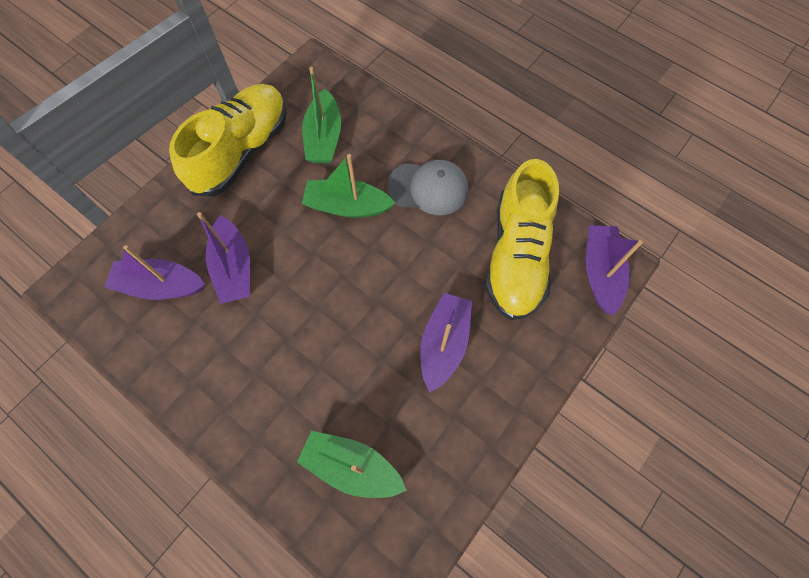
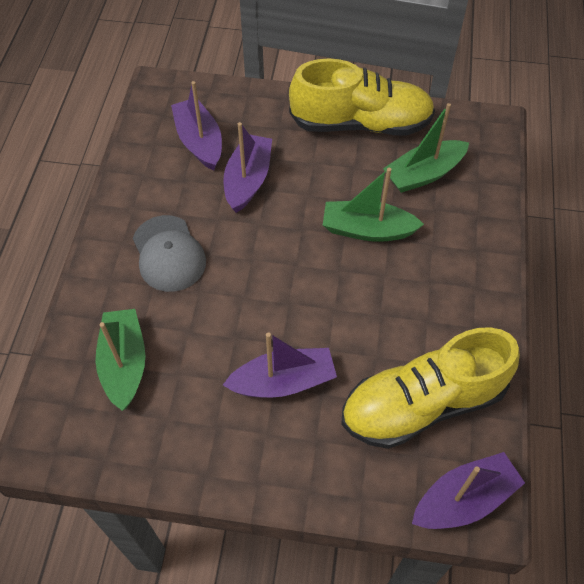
camera: 60 degrees right, 10 degrees down
(234, 268) = (248, 180): purple boat -> purple boat turned 150 degrees clockwise
(347, 206) = (367, 230): green boat -> green boat turned 60 degrees counterclockwise
(428, 188) = (438, 286): grey cap -> grey cap (168, 254)

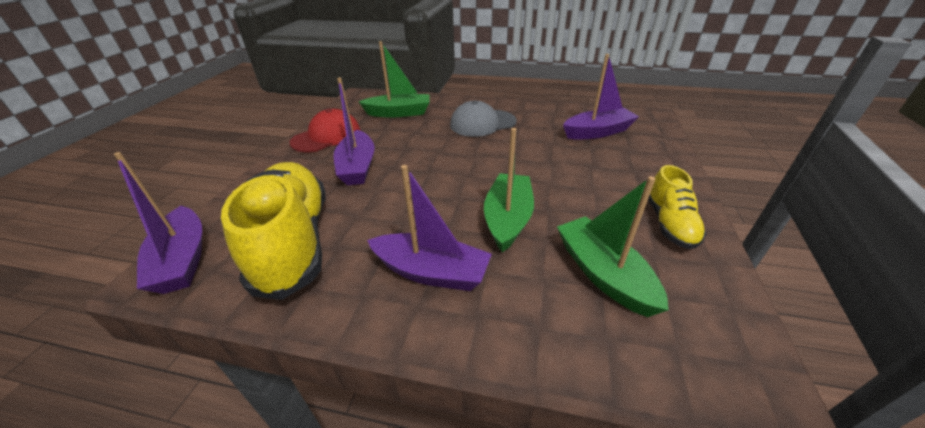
camera: 95 degrees right, 20 degrees down
(199, 448) = (327, 136): none -> red cap
(248, 180) = (560, 153): purple boat -> purple boat (431, 272)
(360, 123) = (669, 223): yellow shoe -> yellow shoe, size x0.53

